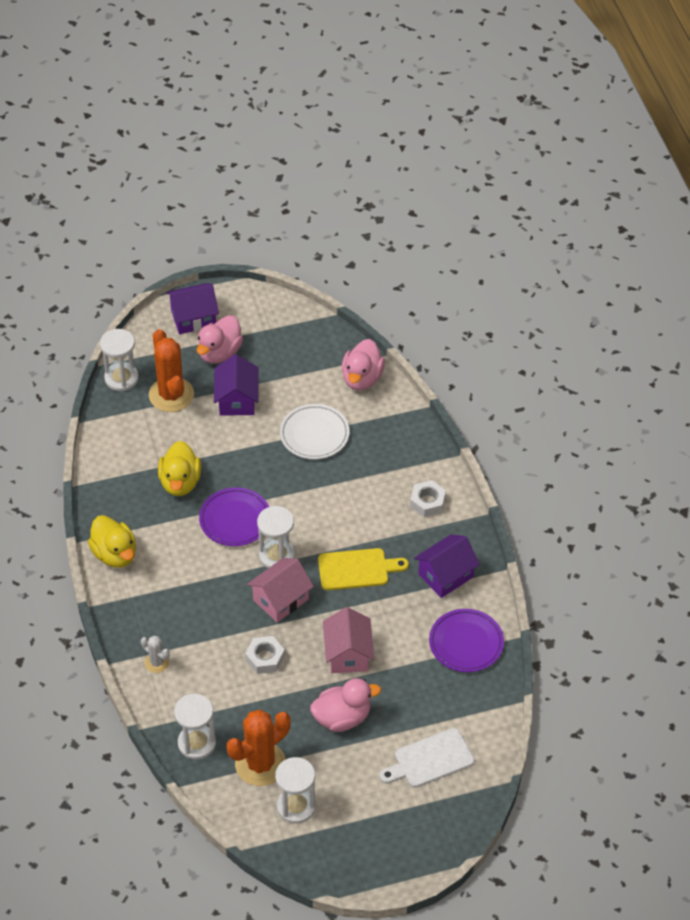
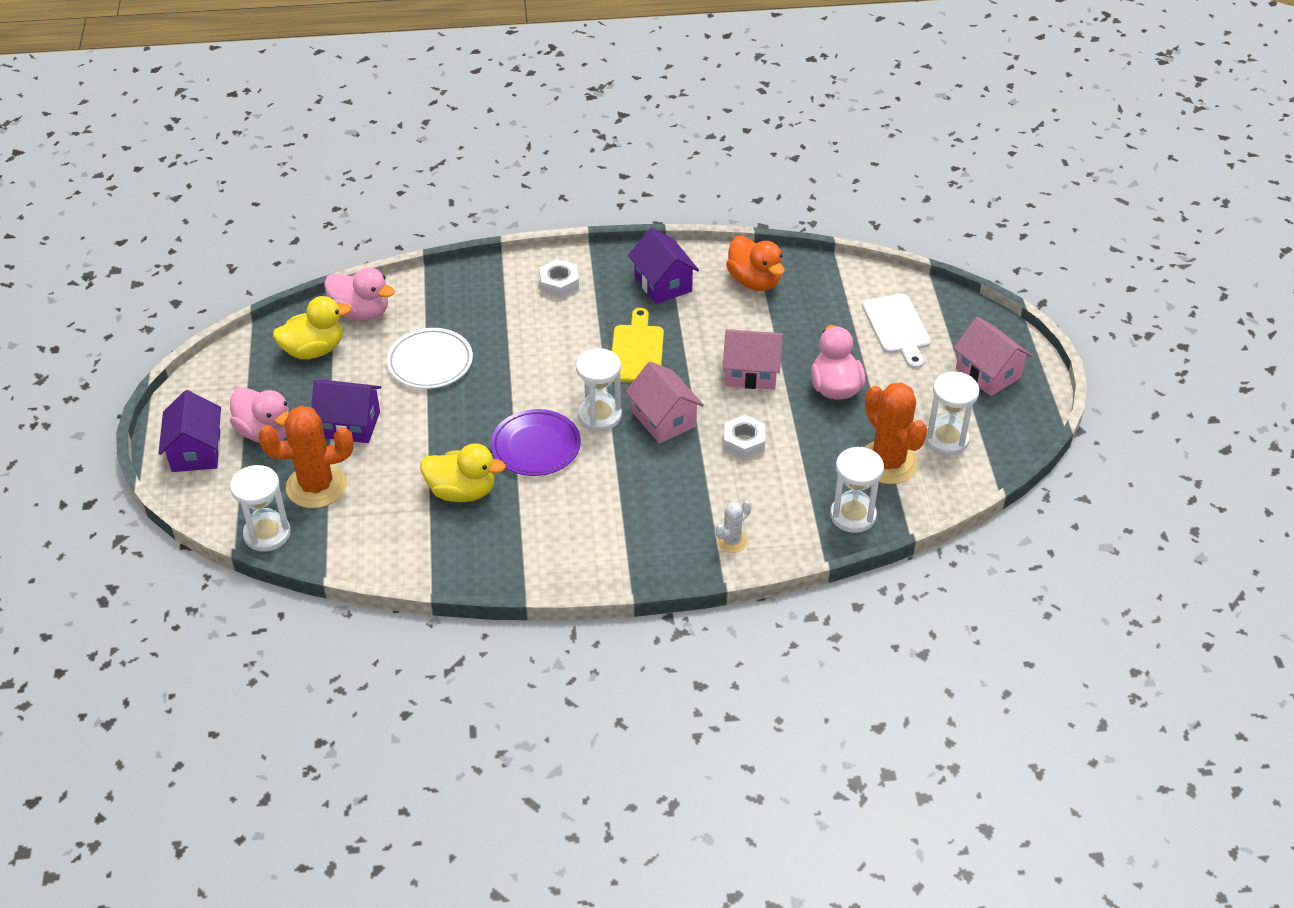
camera: 80 degrees left, 5 degrees down
(115, 554) = (557, 567): yellow duck -> yellow duck (314, 350)
(385, 835) = (988, 373): none -> pink house
(466, 643) = (754, 281): purple plate -> orange duck

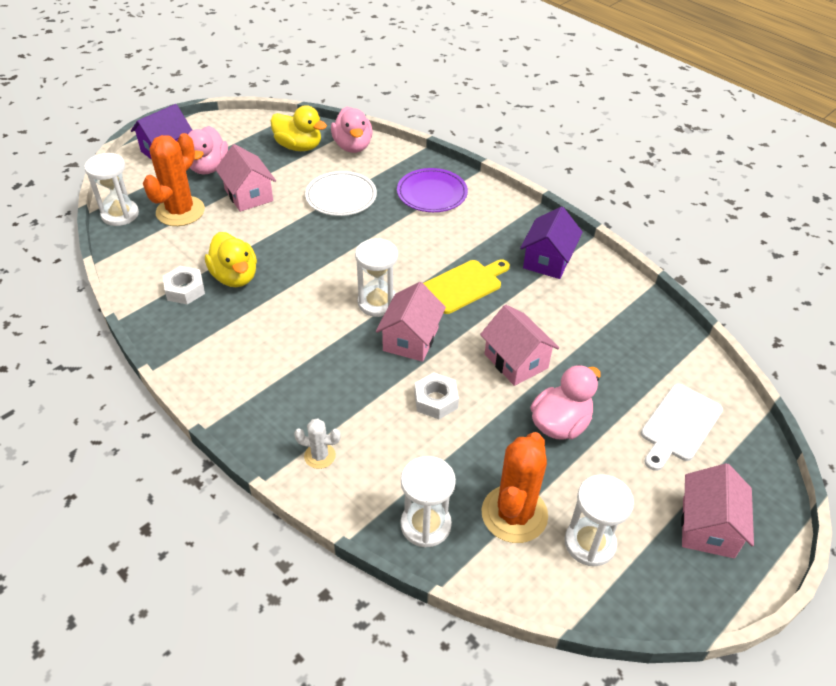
camera: 50 degrees right, 0 degrees up
(316, 486) = (180, 211): orange cactus -> orange cactus turned 75 degrees clockwise
(349, 424) = (248, 195): purple house -> pink house
(536, 446) = (313, 288): purple plate -> purple plate (432, 194)
(559, 284) = (483, 212): white nut -> white nut (185, 290)
(754, 281) = (615, 306): orange duck -> none

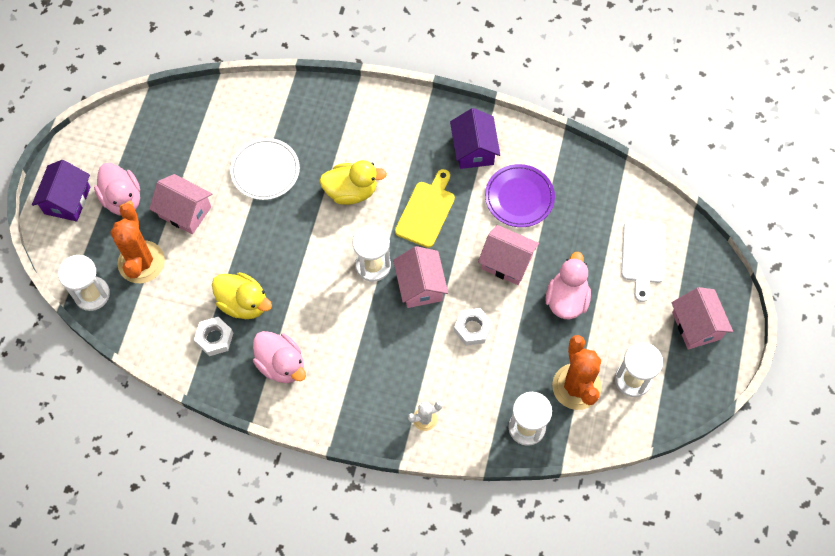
camera: 30 degrees left, 20 degrees up
(299, 146) = (184, 130): yellow duck -> yellow duck (351, 191)
(353, 146) = (231, 104): pink duck -> pink duck (281, 364)
(432, 194) = (338, 125): purple plate -> purple plate (519, 197)

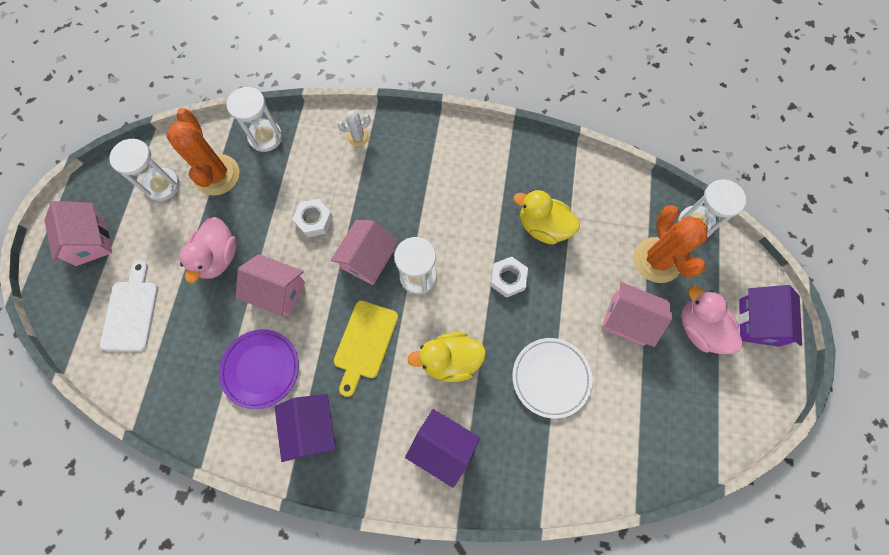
camera: 175 degrees right, 5 degrees up
(214, 338) = (564, 191): white nut -> white nut (508, 279)
(281, 364) = (495, 173): pink duck -> none
(365, 128) = (443, 447): none -> purple house
(420, 286) = (367, 259): pink house -> pink house turned 45 degrees clockwise

